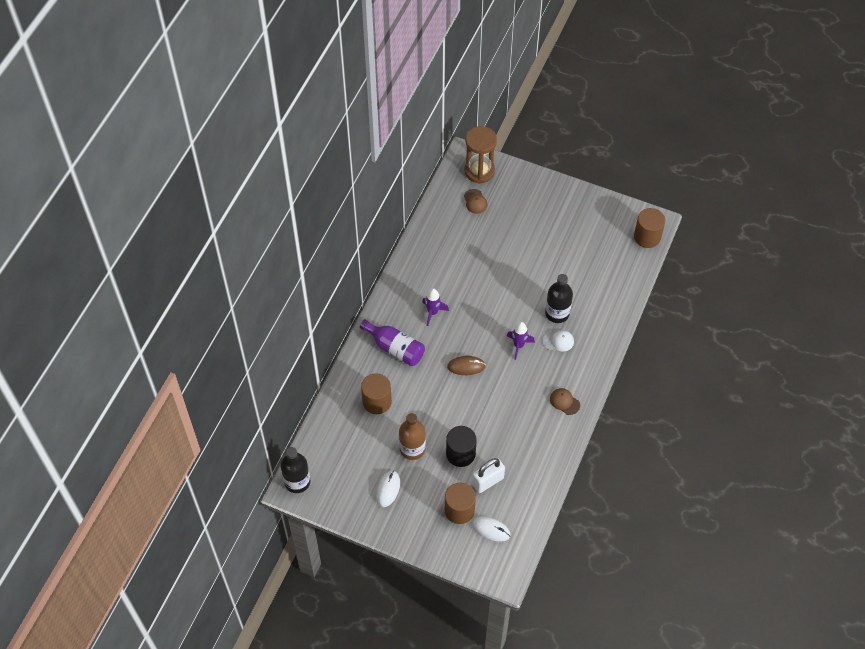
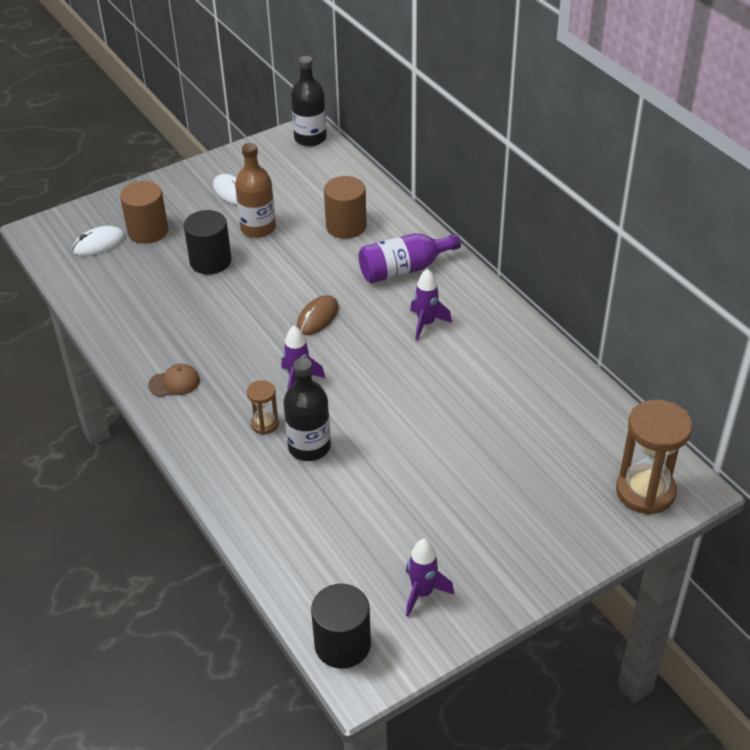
camera: 125 degrees right, 15 degrees down
(475, 201) = (585, 456): brown cap -> none
(487, 481) = (154, 267): white padlock -> none
(558, 341) = (265, 424): white cap -> brown hourglass
(600, 223) = (422, 593): none -> purple rocket
(647, 237) = (342, 644): brown cylinder -> black cylinder

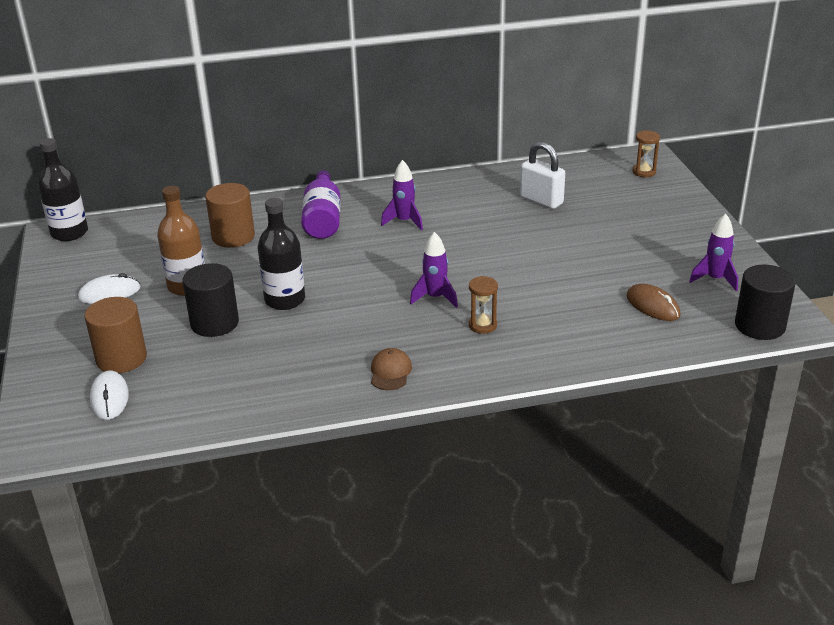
camera: 70 degrees left, 10 degrees down
(309, 447) = (525, 306): black bottle -> black bottle (285, 300)
(317, 318) = (354, 273): brown mouse -> brown mouse (652, 306)
(524, 415) = (541, 200): none -> white padlock
(645, 491) = (644, 172): brown hourglass -> brown hourglass, size x0.50

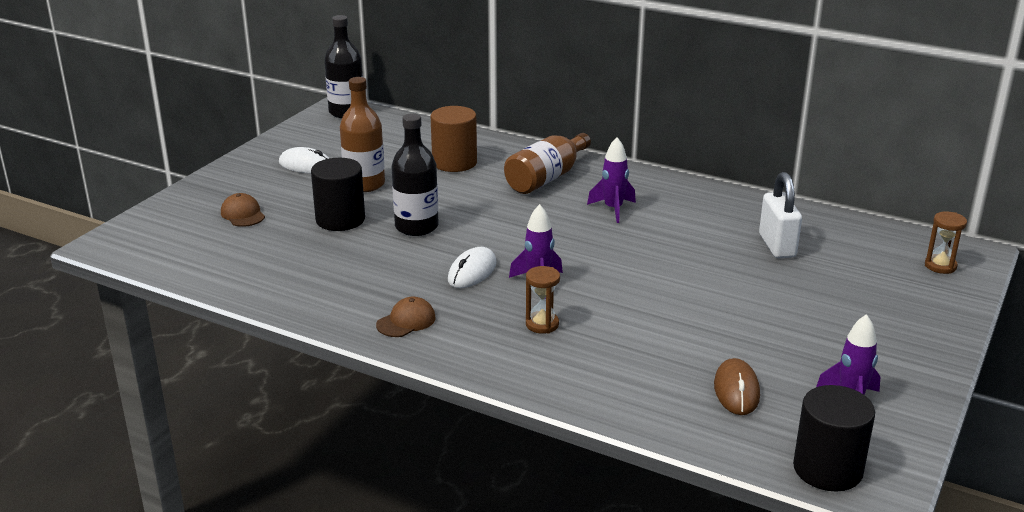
camera: 40 degrees right, 5 degrees down
(109, 398) = (194, 237): white mouse -> white mouse (472, 272)
(121, 358) = (243, 214): brown cylinder -> brown cap
(322, 219) = (546, 178): purple bottle -> brown bottle

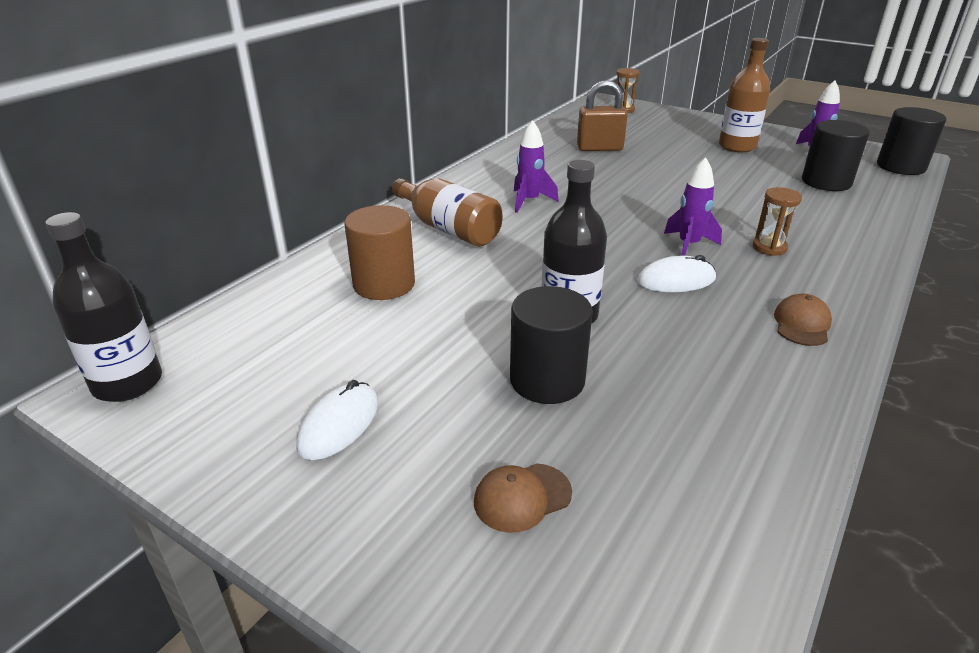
camera: 85 degrees left, 5 degrees up
(364, 184) = (431, 359): brown bottle -> brown bottle (737, 146)
(406, 321) = (802, 324): brown cap -> brown cap turned 60 degrees clockwise
(472, 272) = (676, 280): white mouse -> white mouse turned 45 degrees counterclockwise
(736, 390) = (826, 182): brown mouse -> black cylinder
(777, 246) = (599, 148): white padlock -> brown padlock

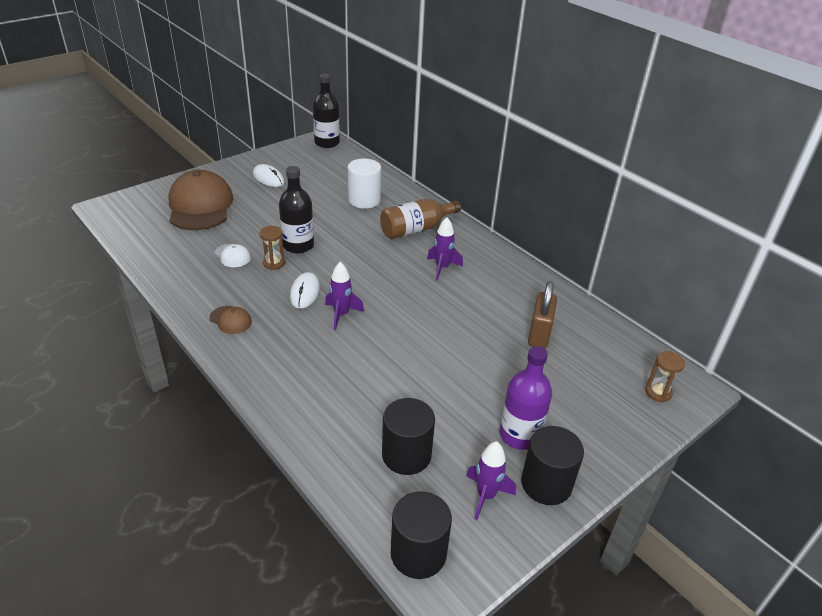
camera: 105 degrees right, 5 degrees up
(384, 284) = (364, 200): brown cylinder -> white cylinder
(522, 497) = (200, 206): brown cap -> brown cap, size x2.35
(547, 380) = (255, 226): black cylinder -> black cylinder (546, 484)
(659, 376) = (232, 256): none -> white cap
(737, 146) = (519, 435): brown bottle -> purple bottle
(769, 248) = (316, 351): brown hourglass -> brown hourglass (274, 263)

